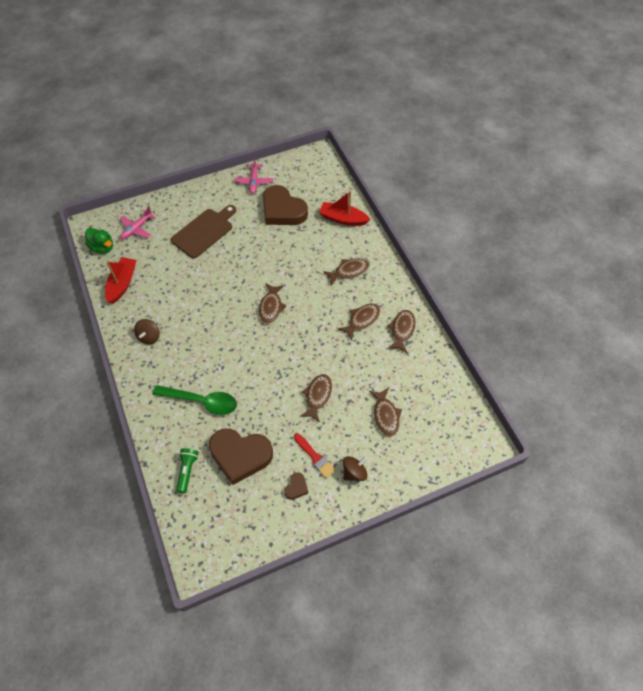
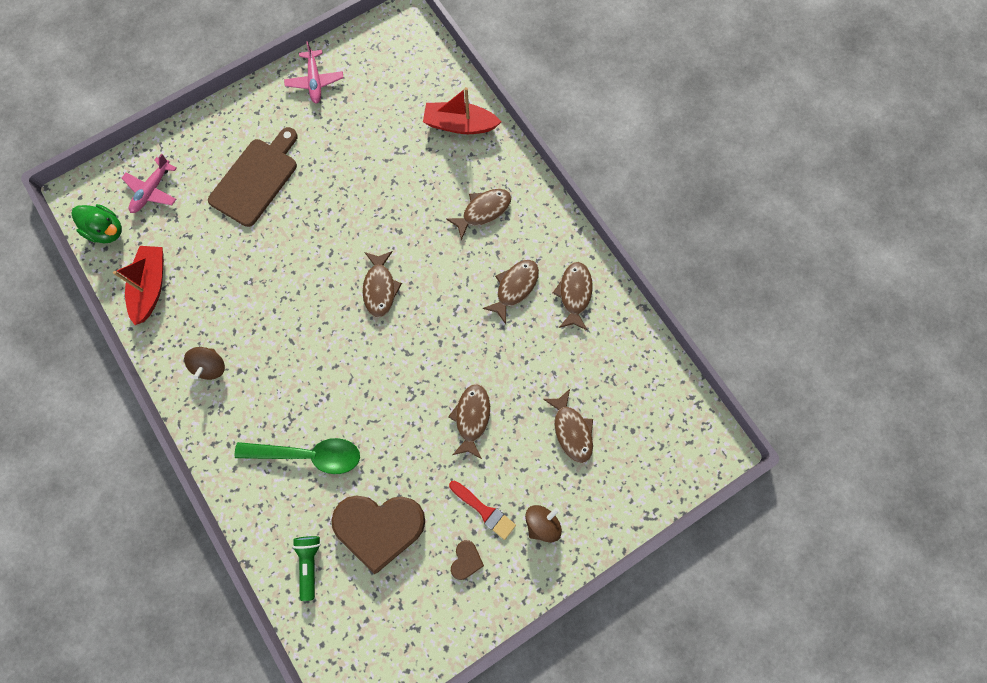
camera: 10 degrees left, 15 degrees up
(282, 210) = (367, 124): brown heart -> none

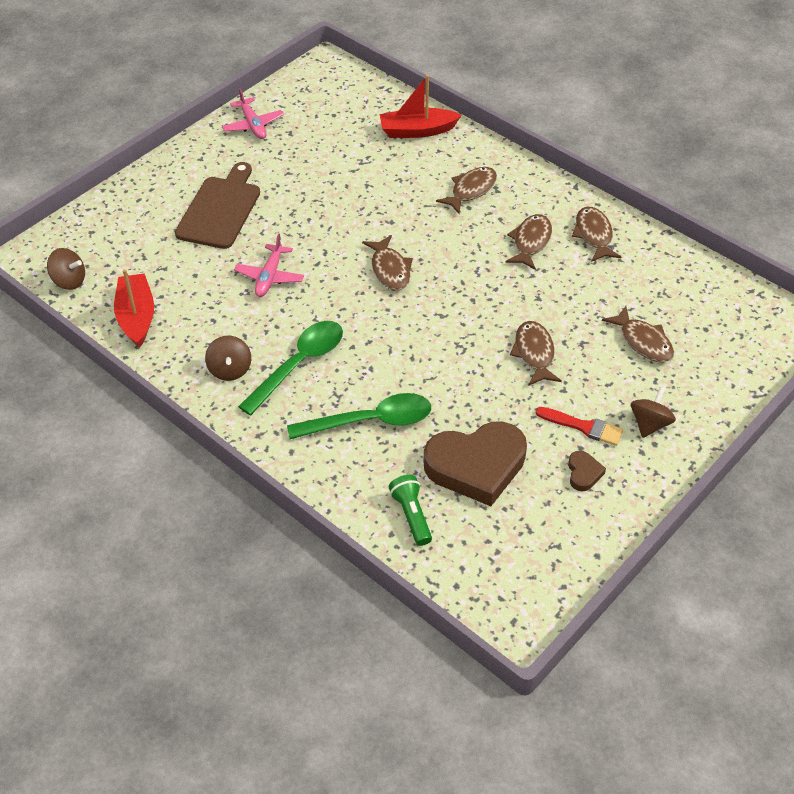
camera: 15 degrees left, 25 degrees down
(107, 230) = (69, 281): green duck -> brown spinning top
(152, 190) = (109, 239): pink plane -> pink plane (270, 277)
(269, 376) = (299, 364): none -> green spoon

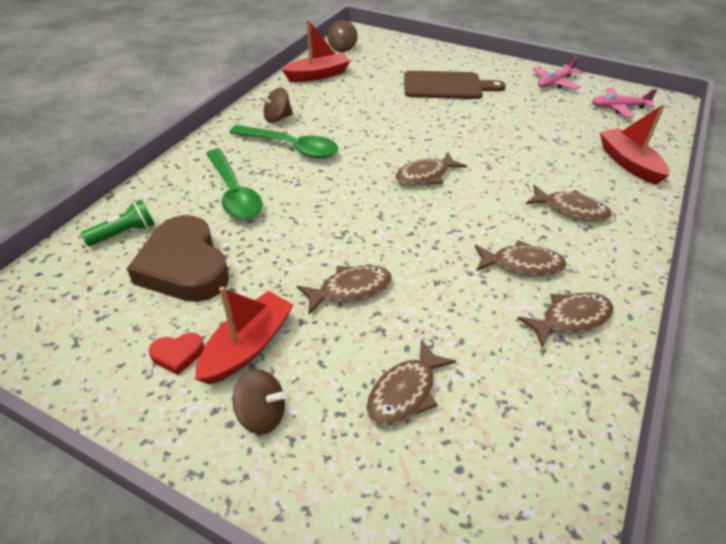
camera: 75 degrees right, 5 degrees down
(270, 277) = (384, 118): pink plane -> pink plane (618, 108)
(583, 427) = (248, 346): red brush -> red boat
(583, 473) = (178, 354): brown heart -> red heart

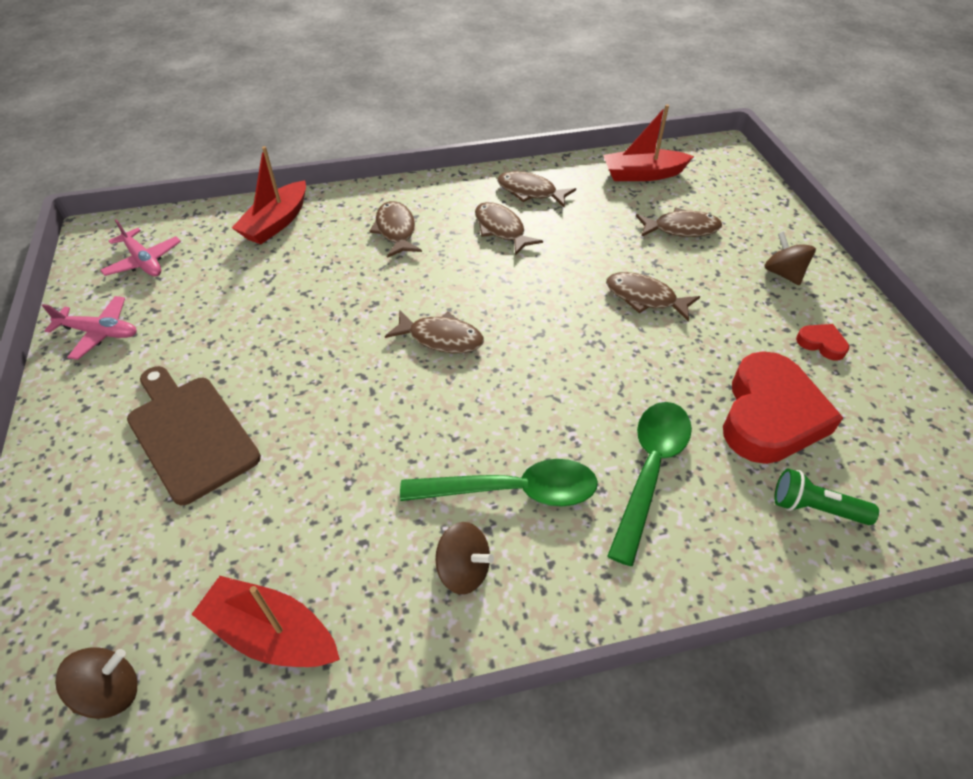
camera: 130 degrees left, 5 degrees up
(185, 266) = (770, 415): brown heart -> red heart
(248, 346) = (761, 314): red boat -> red boat (642, 174)
(291, 147) = (513, 491): green spoon -> green spoon turned 105 degrees clockwise

